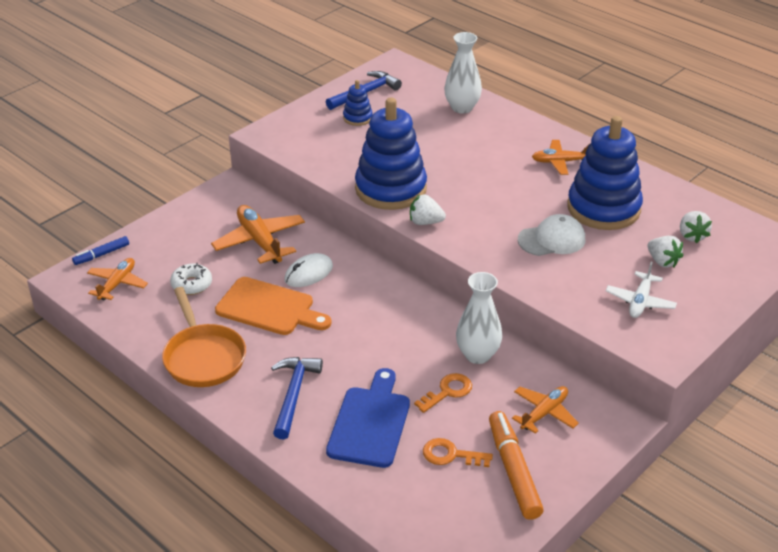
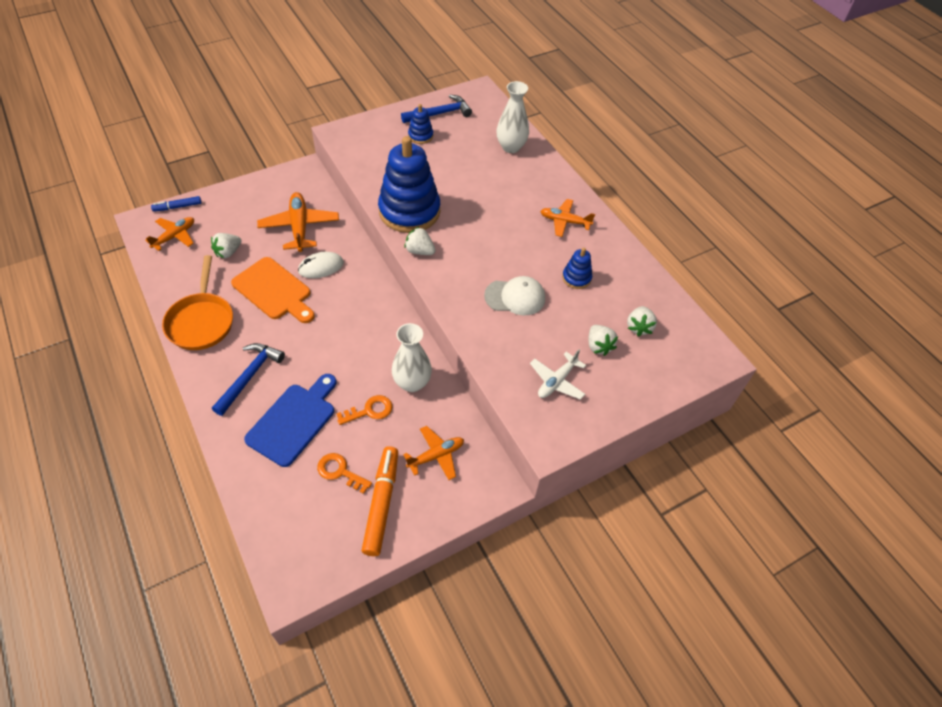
camera: 15 degrees right, 15 degrees up
(191, 284) = (228, 252): white donut -> white strawberry
(603, 208) = (576, 278): blue stacking toy -> blue stacking toy, size x0.45

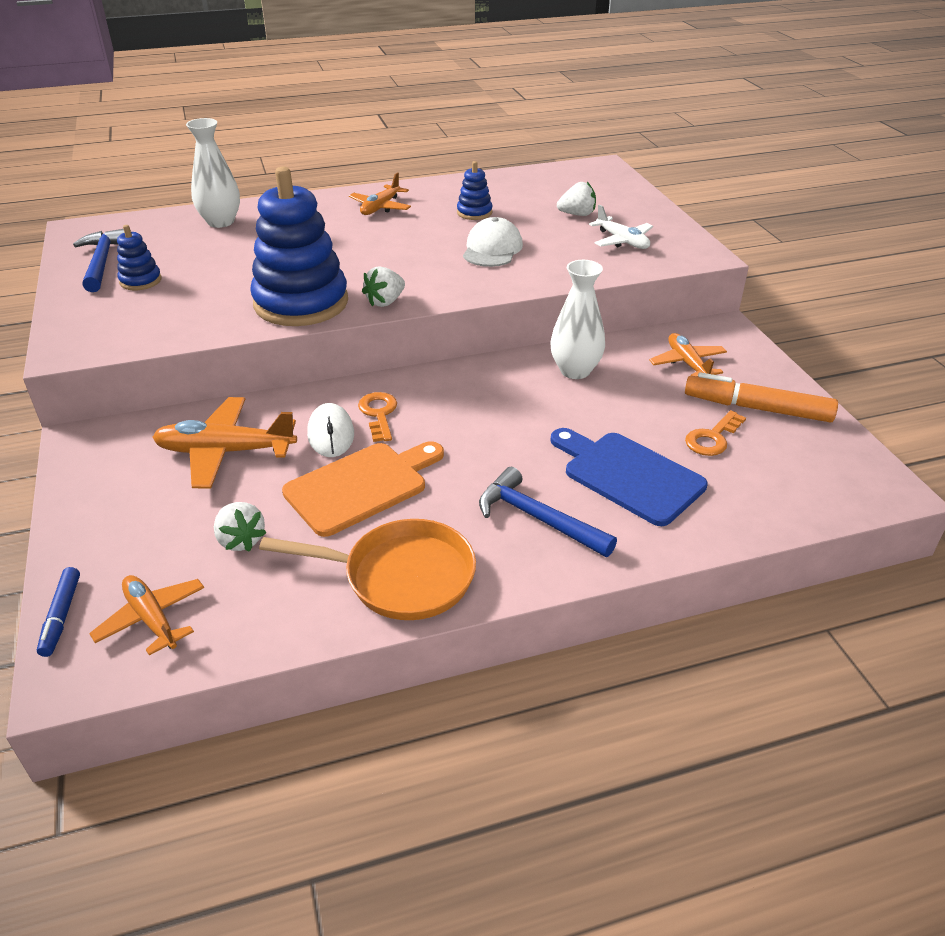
camera: 75 degrees left, 15 degrees down
(369, 411) = (616, 407): orange key -> orange key (379, 414)
(639, 327) = (555, 192): white strawberry -> none

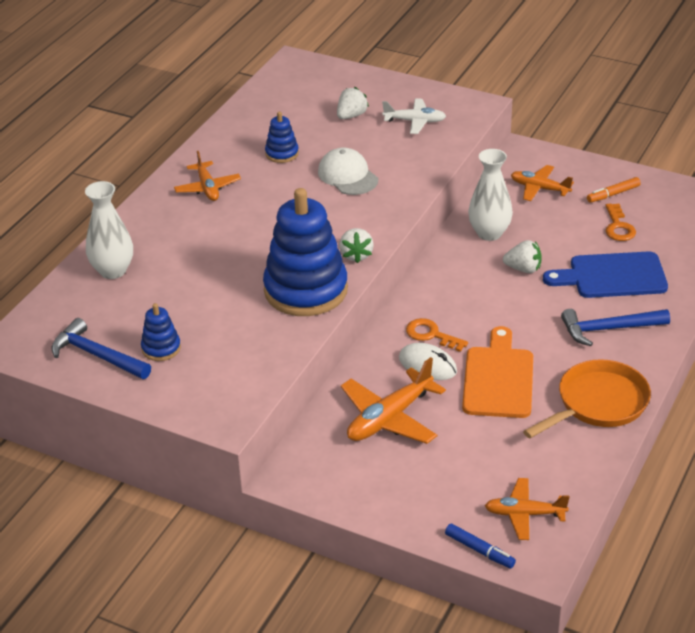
camera: 45 degrees left, 0 degrees up
(241, 540) = (492, 450): white strawberry -> white strawberry (523, 269)
(757, 408) = (613, 194): orange marker -> orange marker, size x0.56

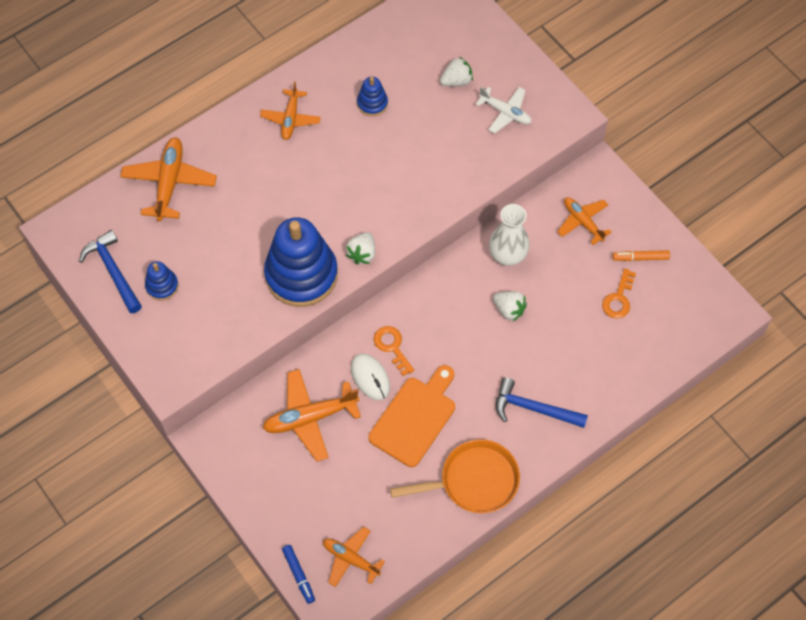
camera: 25 degrees right, 25 degrees up
(113, 271) = (169, 183): white vase -> orange plane
(348, 176) = (410, 156): white cap -> none
(612, 276) = (576, 352): blue cutting board -> none

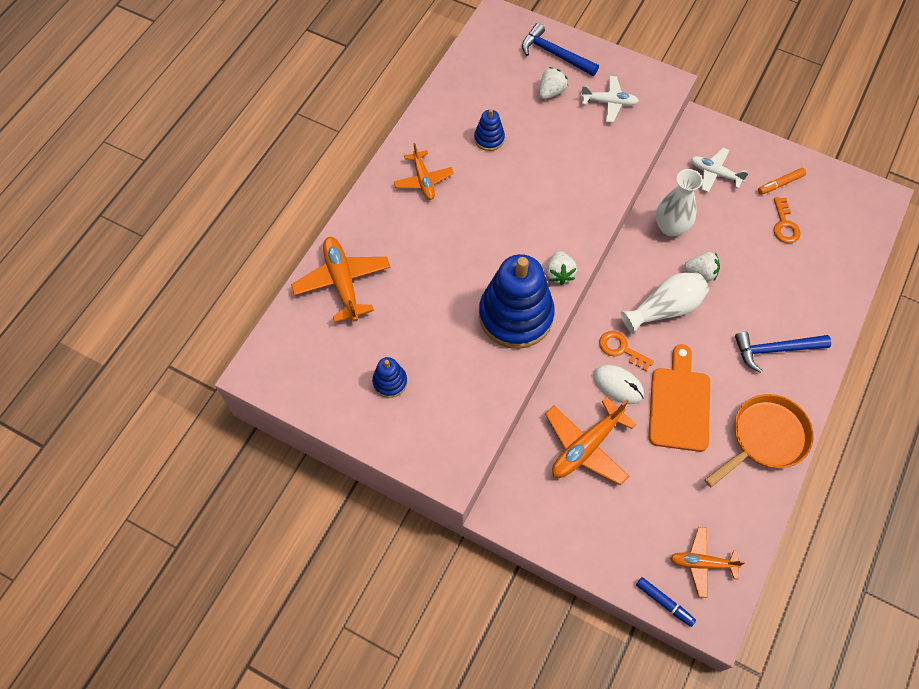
camera: 25 degrees left, 0 degrees up
(113, 271) = (334, 388): blue hammer -> blue hammer (554, 54)
(455, 328) = (665, 309): none -> white vase
(583, 222) = (715, 173): orange plane -> white plane

